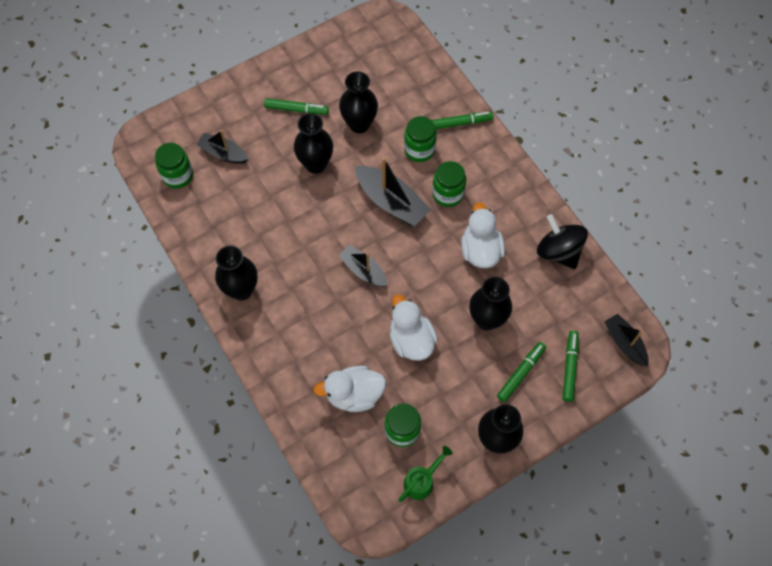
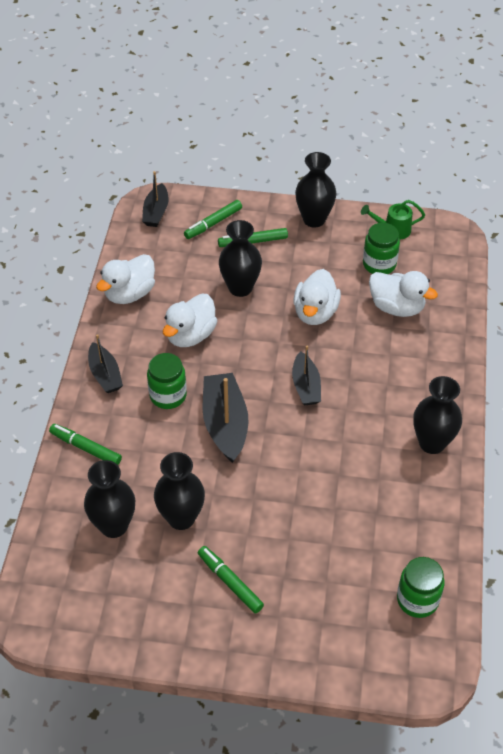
camera: 140 degrees left, 15 degrees down
(223, 153) = (349, 589): black boat -> black boat (105, 374)
(315, 164) = (263, 509): black vase -> black vase (114, 525)
(419, 150) = (150, 451): green jar -> none
(558, 251) = (129, 294): black spinning top -> white duck

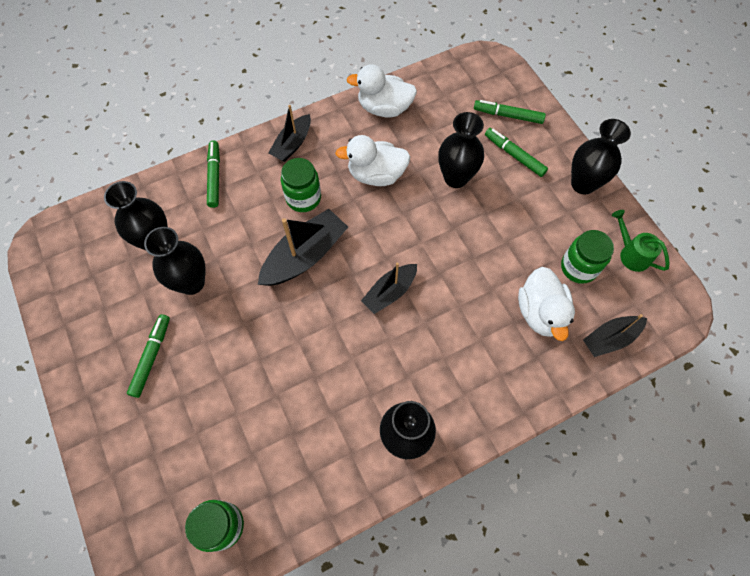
camera: 55 degrees right, 15 degrees up
(156, 212) = (483, 71): black boat -> black boat (610, 338)
(315, 313) = (477, 250): white duck -> none

